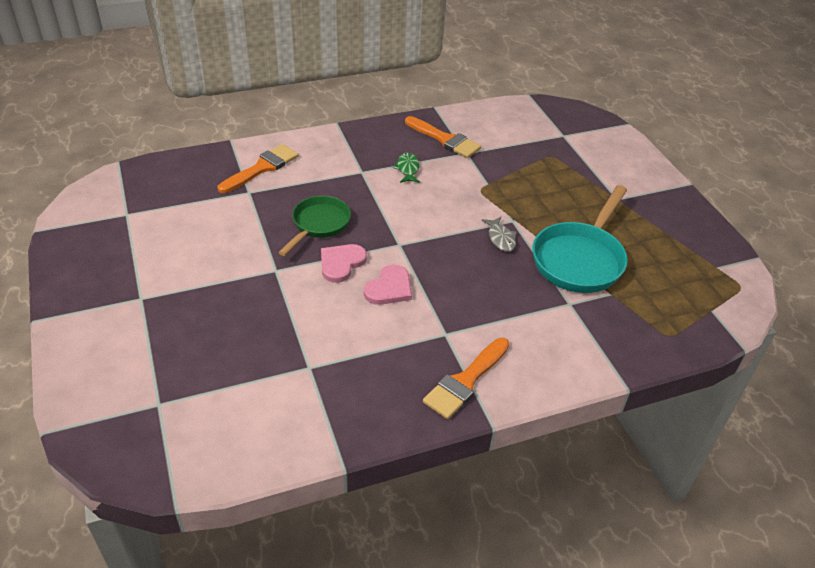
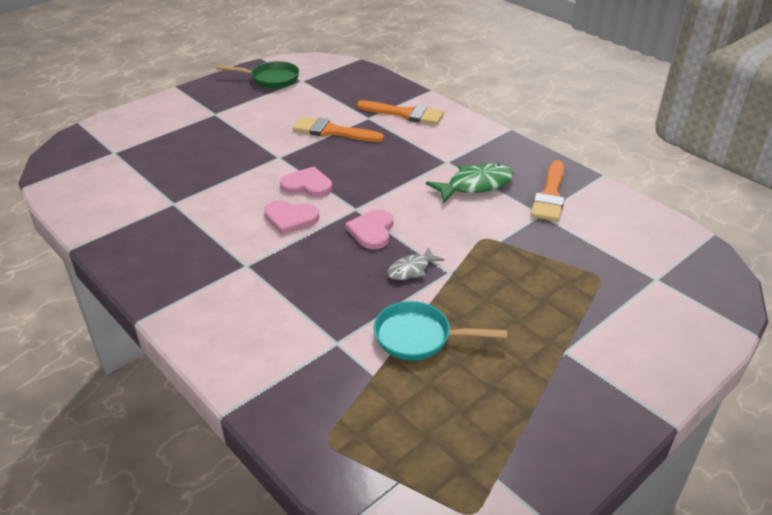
camera: 70 degrees right, 5 degrees down
(319, 225) = (351, 160): green pan -> green pan (271, 79)
(408, 169) = (475, 185): green fish -> green fish, size x1.68
(437, 244) = (372, 231): none -> pink heart
(465, 381) = (188, 291): orange brush -> orange brush (332, 131)
(580, 259) = (418, 337): turquoise pan -> turquoise pan, size x0.64

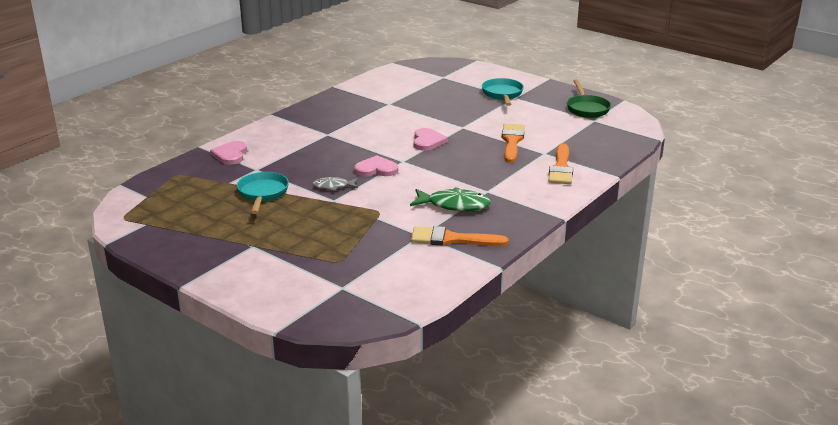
camera: 80 degrees right, 10 degrees down
(200, 120) = (502, 94): none -> turquoise pan
(290, 218) = (383, 141): pink heart -> pink heart (230, 154)
(411, 269) = (333, 186): grey fish -> grey fish turned 45 degrees counterclockwise
(475, 185) = (454, 205): green fish -> green fish turned 45 degrees counterclockwise

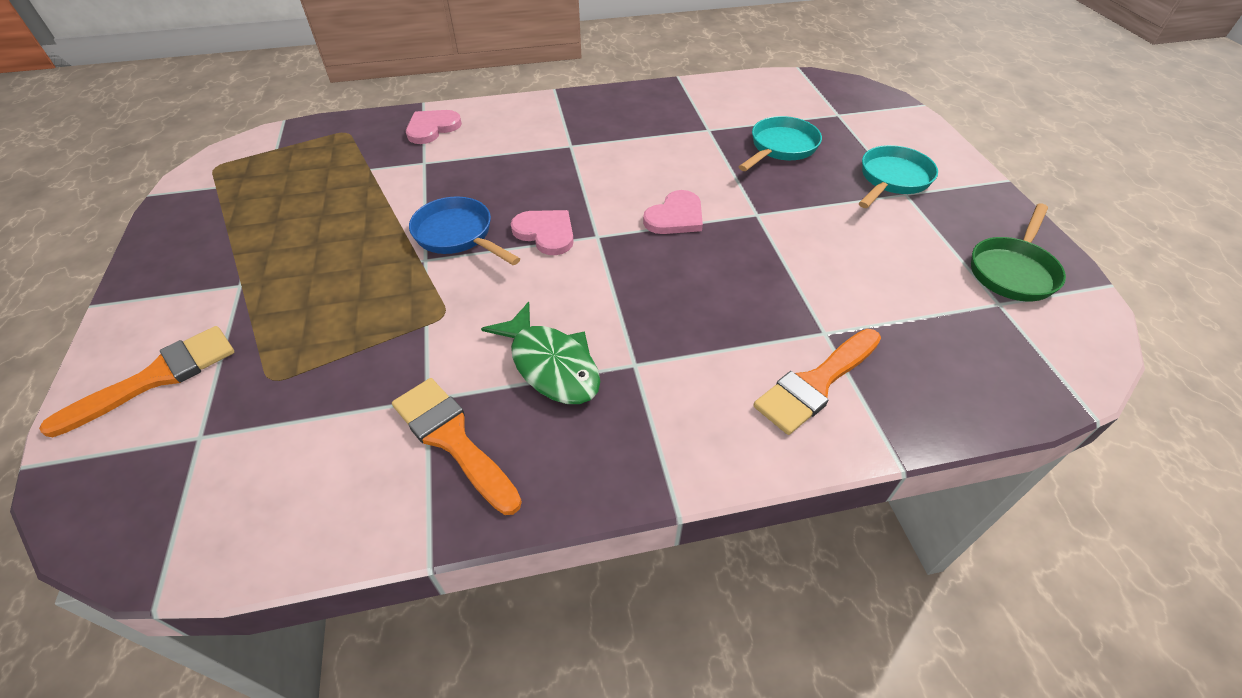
camera: 40 degrees right, 20 degrees up
(262, 194) = (373, 204): turquoise pan -> turquoise pan (780, 148)
(333, 186) = (457, 235): grey fish -> blue pan
(512, 141) = (799, 279): orange brush -> orange brush (157, 377)

